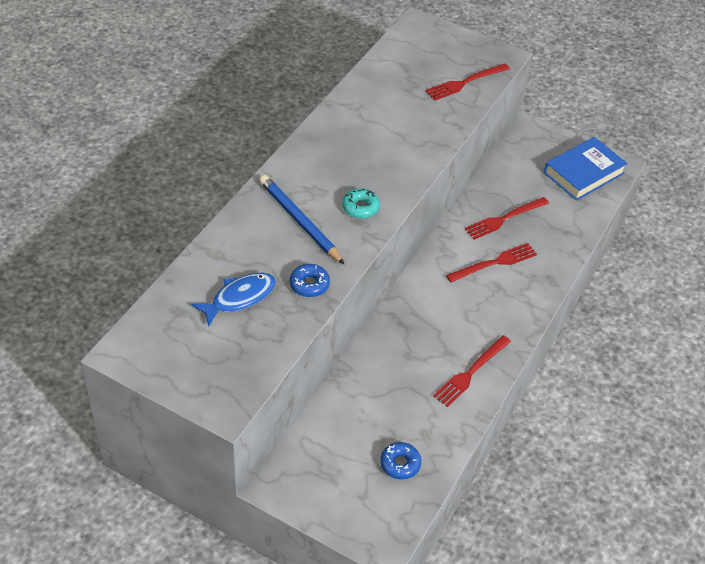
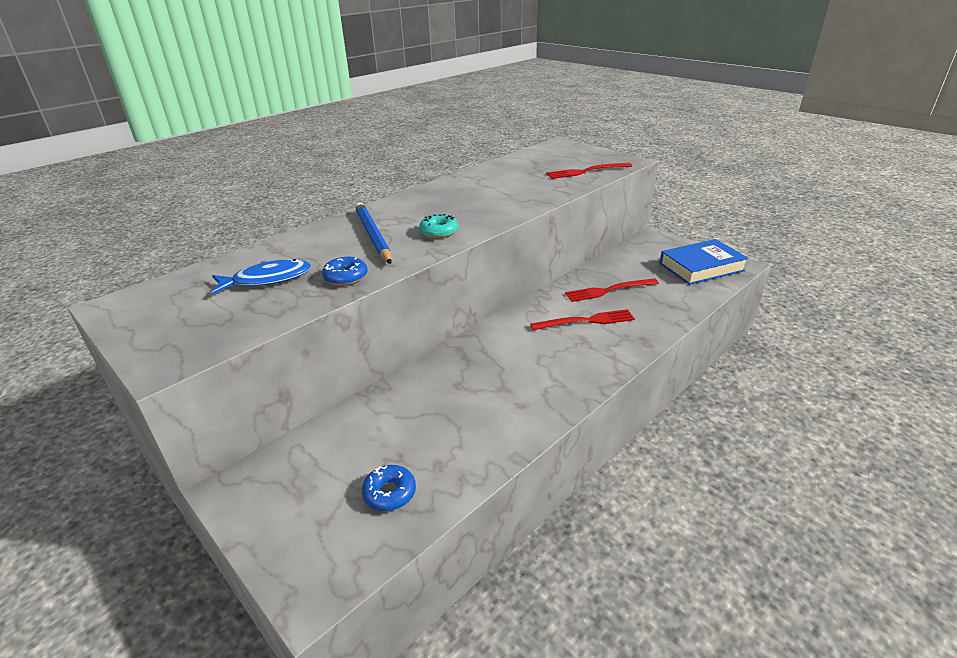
camera: 20 degrees right, 15 degrees down
(470, 372) = (521, 411): red fork -> none

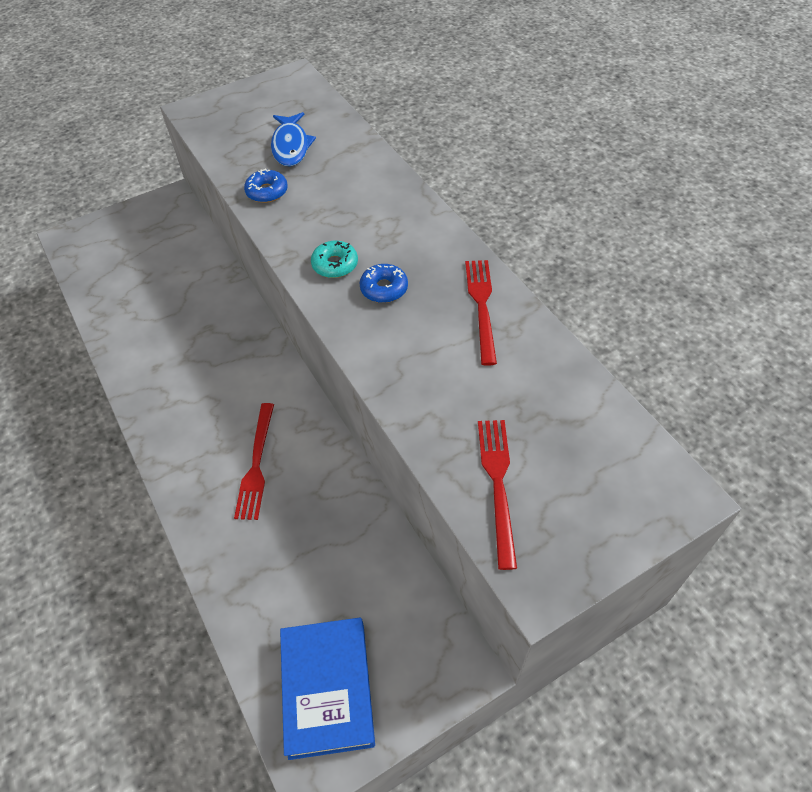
camera: 105 degrees right, 20 degrees up
(373, 235) = (352, 212): blue pencil -> none
(389, 493) = (115, 273): blue donut -> blue donut (384, 289)
(608, 290) = (313, 516): red fork -> red fork (481, 306)

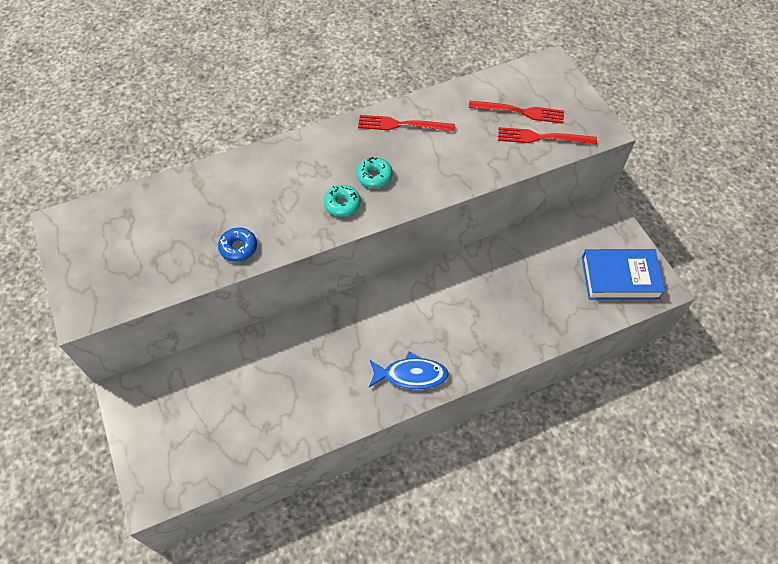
camera: 85 degrees left, 5 degrees up
(256, 465) = (461, 314): red fork -> red fork (520, 112)
(291, 146) = (178, 228): blue fish -> blue fish (411, 375)
(384, 289) = (374, 176): blue donut -> turquoise donut

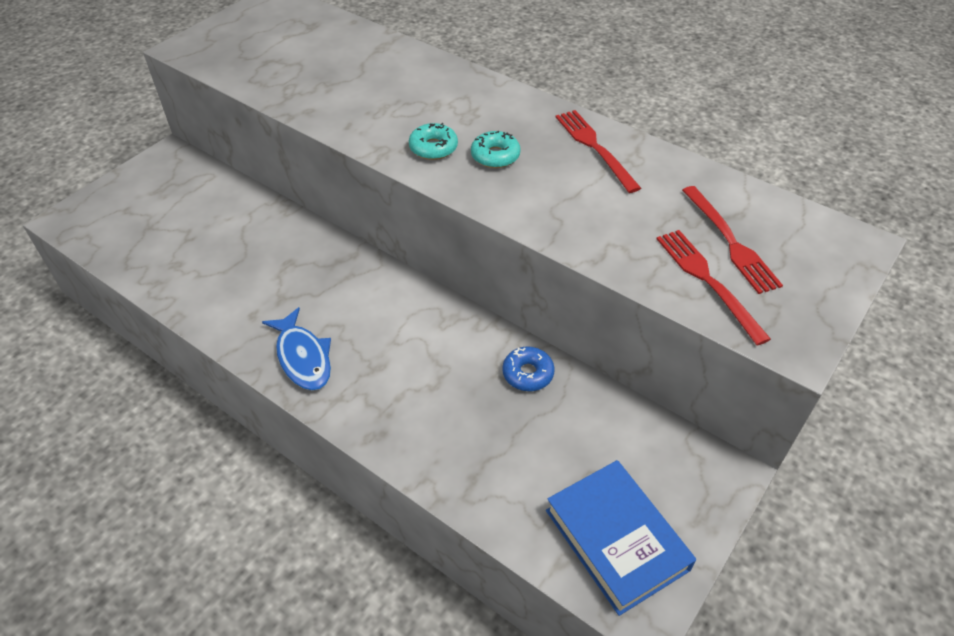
camera: 60 degrees right, 10 degrees down
(238, 248) = (319, 102): blue donut -> blue donut (528, 374)

